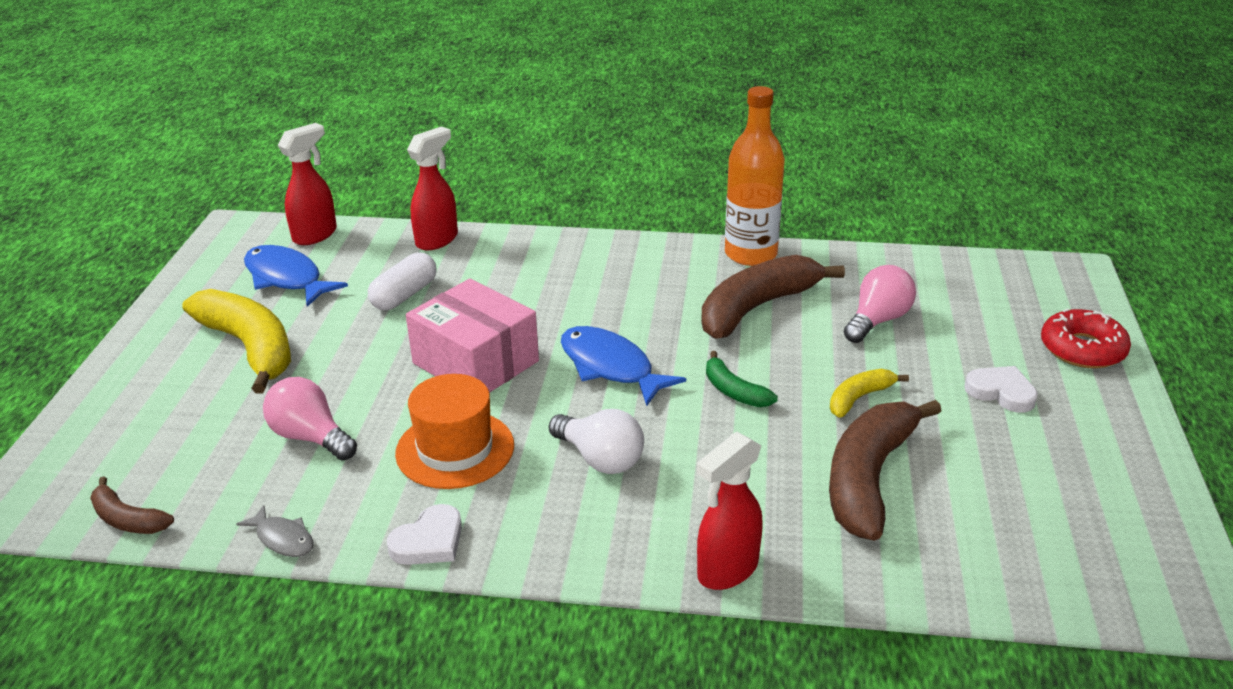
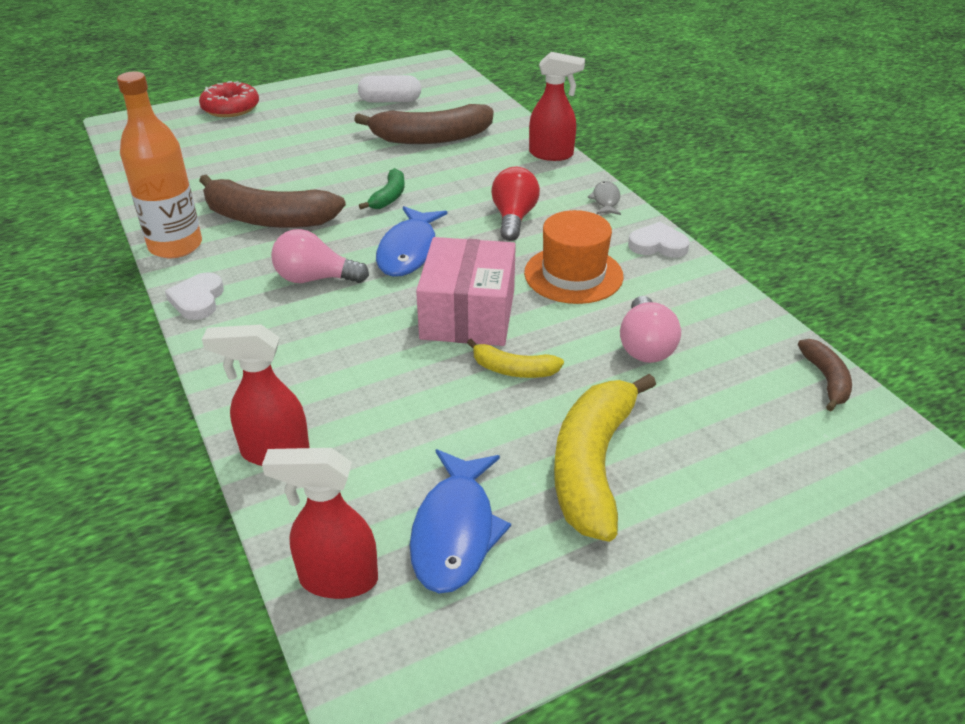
camera: 125 degrees left, 5 degrees up
(283, 539) = (735, 299): grey fish -> grey fish (605, 200)
(404, 295) = (407, 412): white capsule -> white capsule (390, 101)
(600, 459) = (513, 218): white light bulb -> red light bulb
(859, 398) = (353, 157): yellow banana -> yellow banana (513, 369)
(877, 320) = (248, 171): pink light bulb -> pink light bulb (315, 279)
(1001, 392) = (304, 121): white heart -> white heart (198, 300)

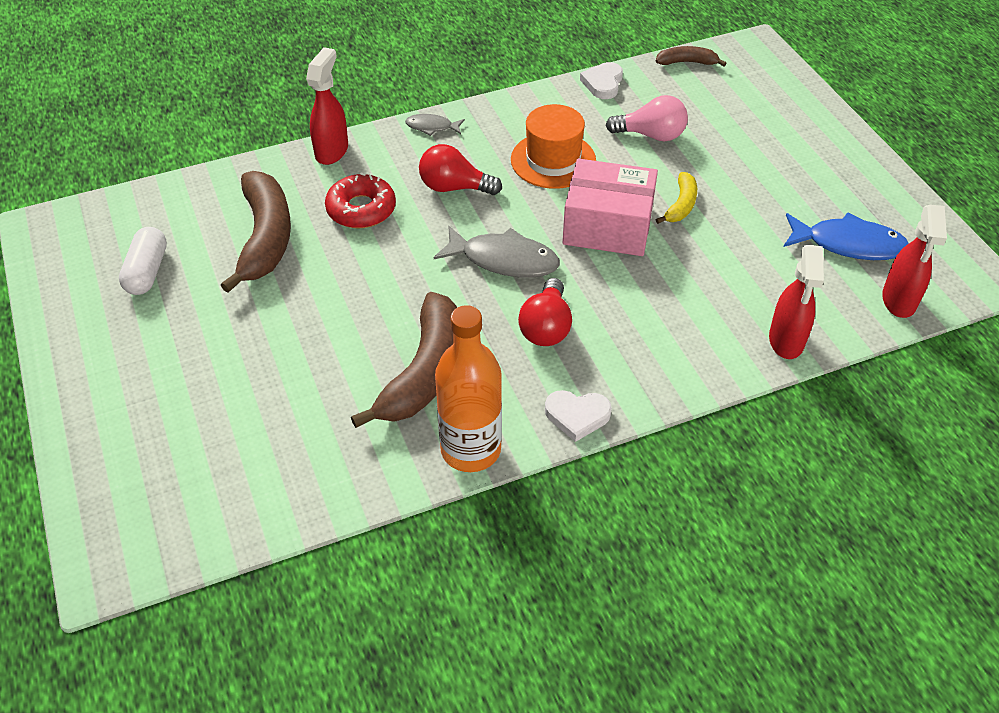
camera: 85 degrees left, 10 degrees up
(230, 108) = (102, 438): red donut -> red donut (361, 209)
(315, 279) = (546, 327): pink light bulb -> red light bulb
(389, 197) = (395, 274): green banana -> none
(409, 251) = (504, 260): blue fish -> grey fish
(593, 465) = (780, 176): yellow banana -> none
(658, 245) = (512, 108): white heart -> white heart (603, 83)

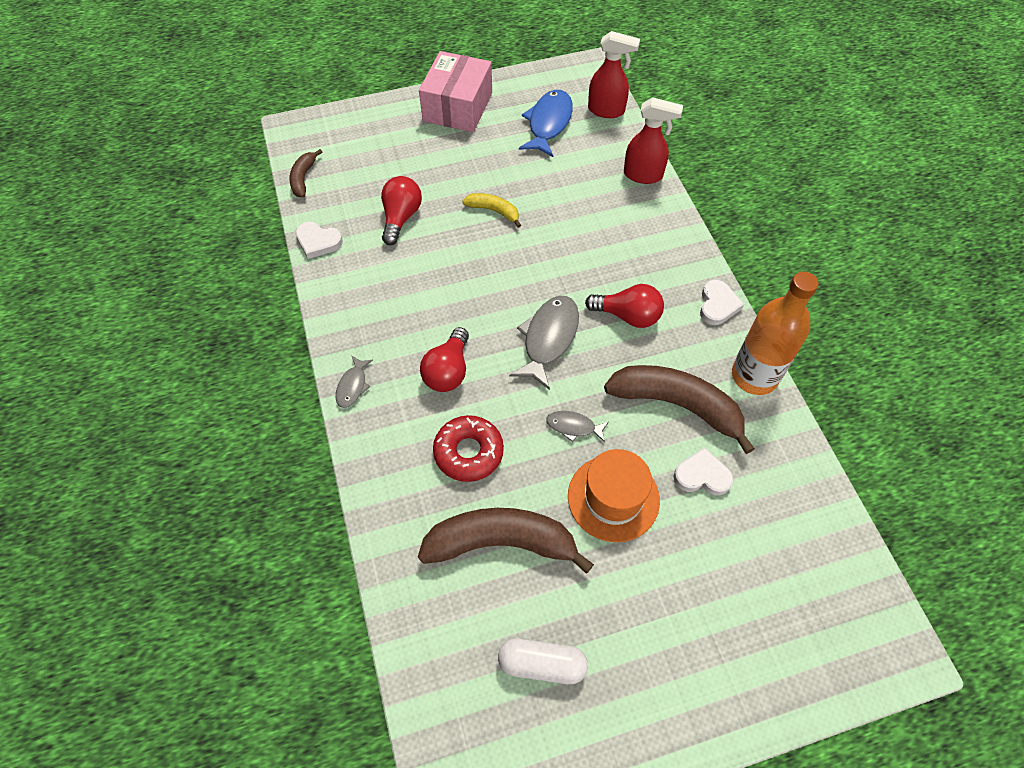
camera: 85 degrees left, 10 degrees up
(332, 151) = (373, 480): red spray bottle -> none
(333, 393) = (702, 475): none -> white heart
(392, 284) = (573, 427): none -> grey fish
(553, 160) = (422, 291): orange hat -> orange hat (613, 498)
(607, 226) = (513, 262): pink box -> pink box (458, 107)
(651, 135) = (401, 217): pink light bulb -> red light bulb

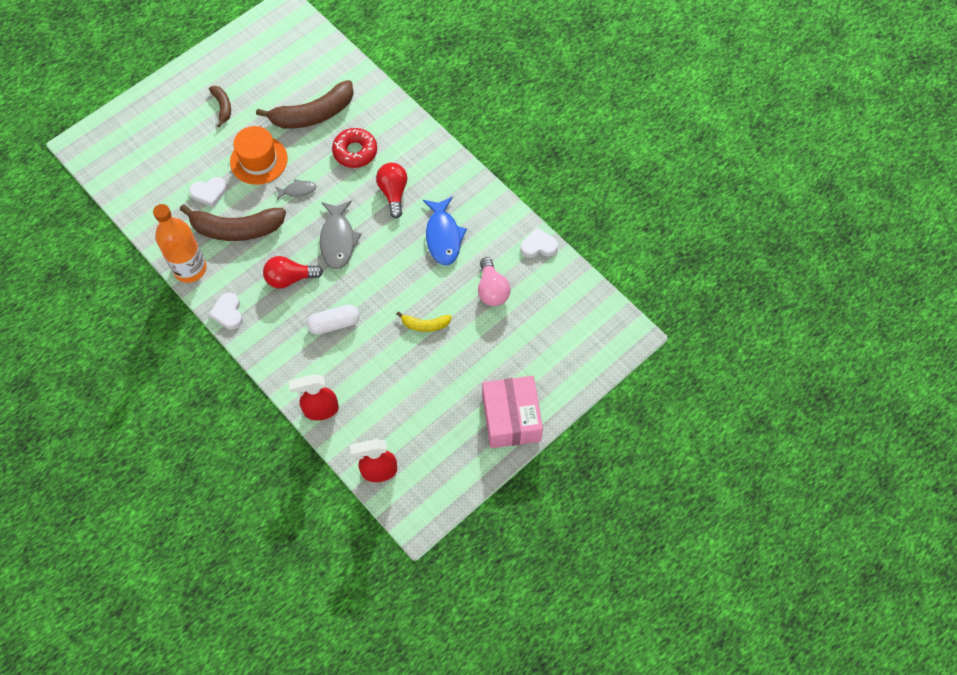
camera: 155 degrees right, 5 degrees up
(303, 178) = (588, 293): brown banana -> brown banana (222, 107)
(353, 386) = (448, 161): grey fish -> none
(401, 217) = (492, 290): red light bulb -> pink light bulb
(542, 664) = (268, 72): white capsule -> white capsule (334, 324)
(548, 123) = (423, 433): blue fish -> blue fish (443, 236)

